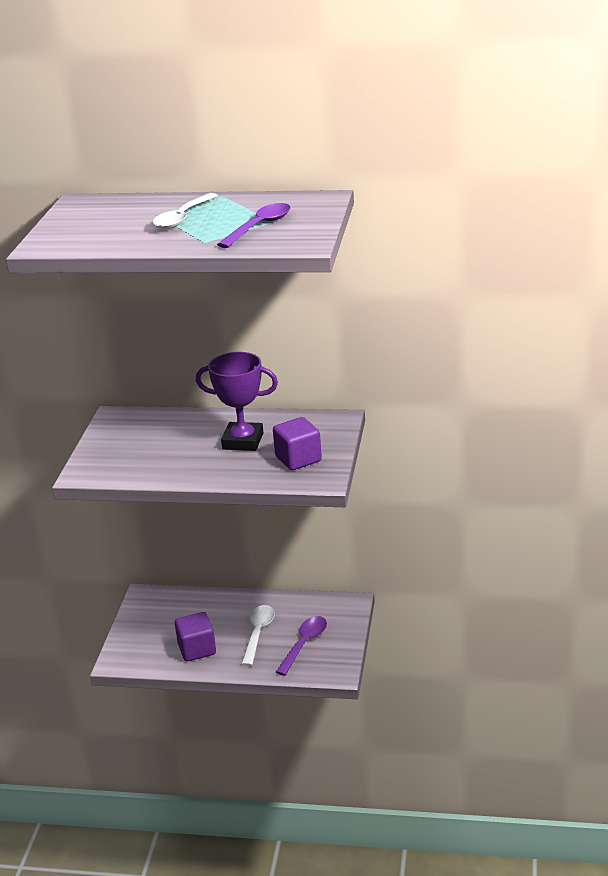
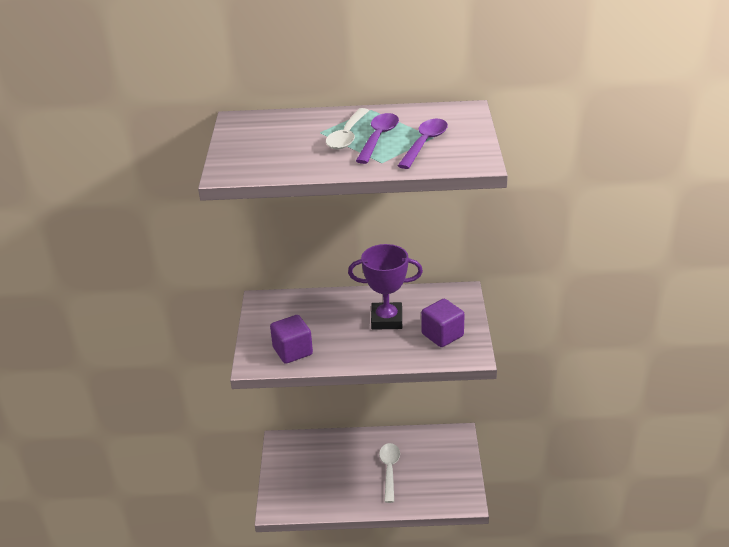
camera: 10 degrees left, 5 degrees up
(197, 649) = (341, 490): purple cube -> purple cube (292, 351)
(304, 644) = (431, 477): purple spoon -> purple spoon (378, 138)

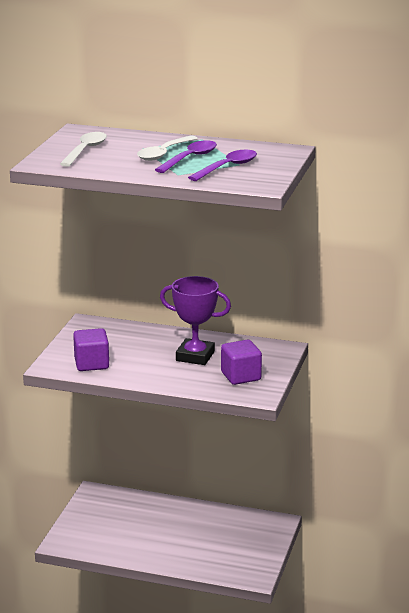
camera: 15 degrees right, 10 degrees down
(389, 470) = (190, 536): white spoon -> white spoon (85, 150)

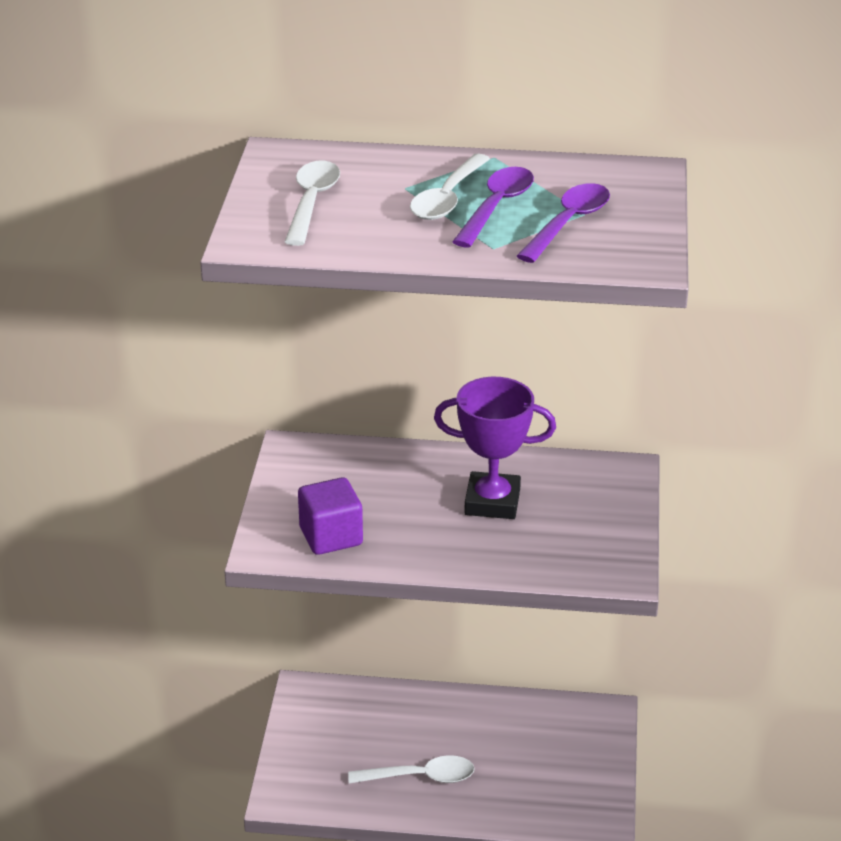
camera: 10 degrees left, 10 degrees up
(150, 542) = (420, 777): none -> white spoon
(241, 376) = (579, 536): purple cube -> none

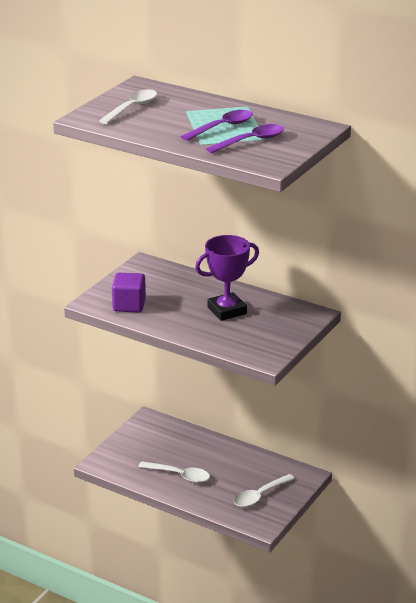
camera: 25 degrees right, 5 degrees down
(447, 198) = (202, 119): white spoon -> white spoon (260, 496)
(492, 502) = (227, 310): purple trophy -> purple trophy turned 60 degrees counterclockwise

